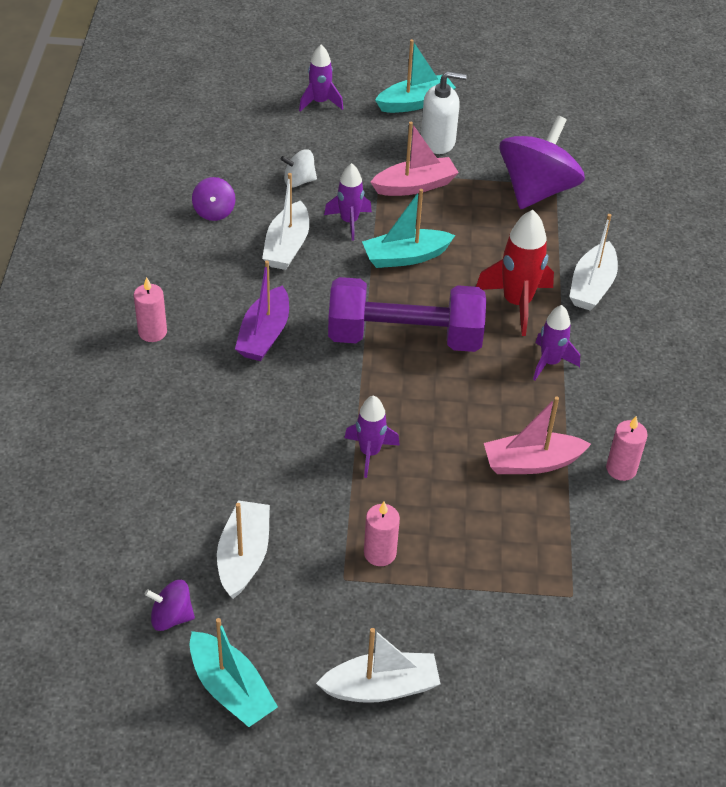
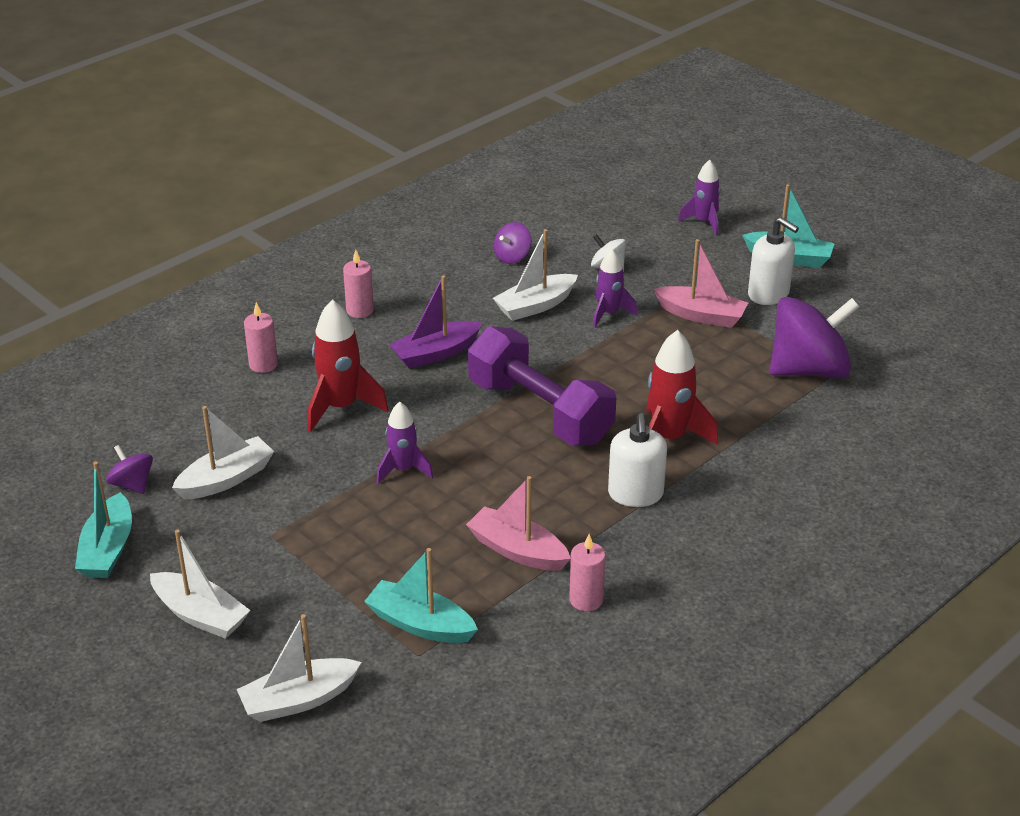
camera: 45 degrees right, 10 degrees down
(252, 430) = (341, 407): none -> red rocket
(380, 553) = (318, 536): pink candle -> pink candle (263, 364)
(405, 257) = (620, 359): turquoise boat -> turquoise boat (420, 624)
(550, 362) = (635, 494): purple rocket -> white soap dispenser
(592, 286) = (755, 462): white boat -> white boat (299, 700)

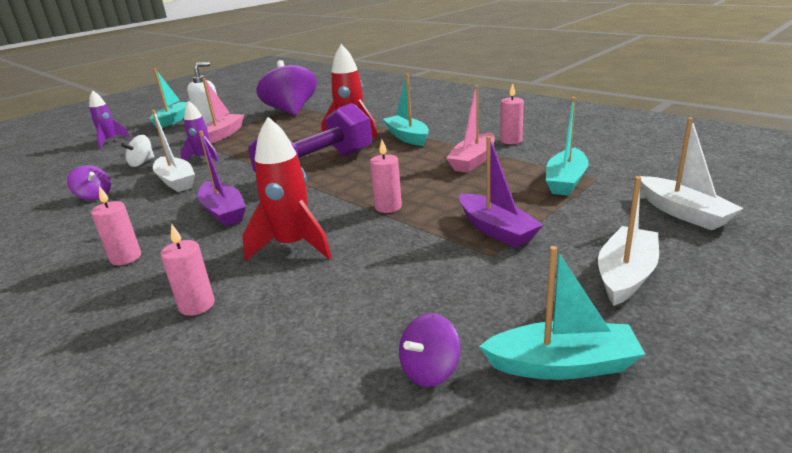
camera: 90 degrees left, 10 degrees down
(226, 479) = (410, 296): white boat -> none
(319, 545) = (496, 230): none -> purple boat
(403, 470) = (388, 207): purple rocket -> pink candle
(635, 494) = (407, 137): white soap dispenser -> turquoise boat

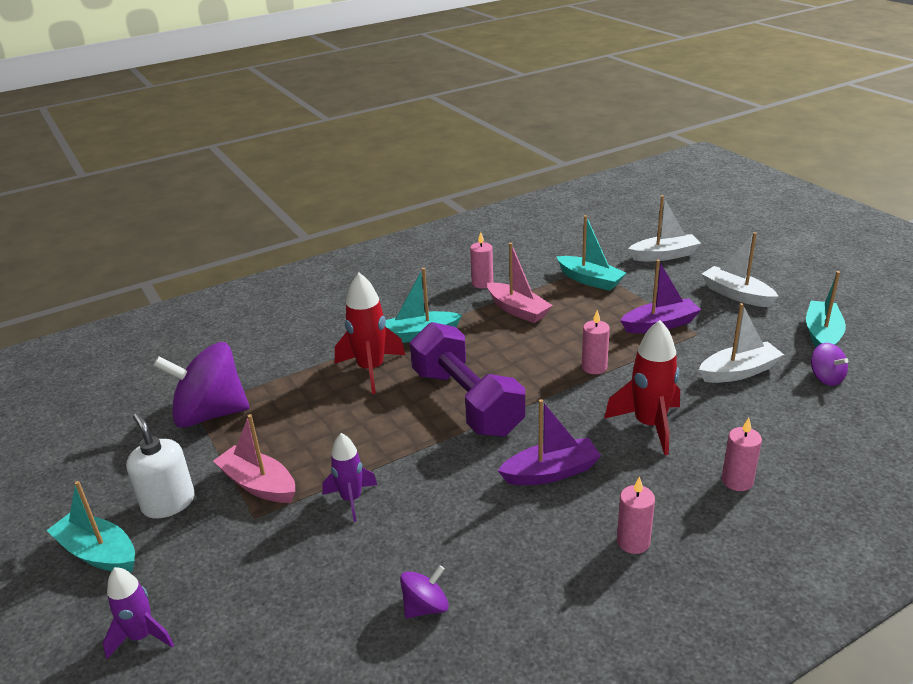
camera: 75 degrees left, 5 degrees up
(142, 163) = (315, 569): white spinning top -> none
(176, 181) = (426, 521): white boat -> white boat (738, 372)

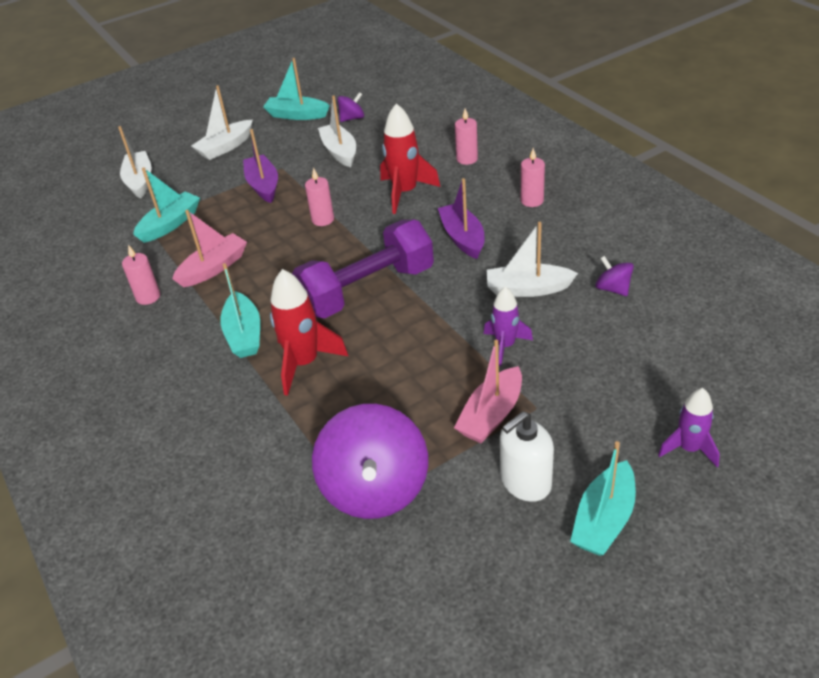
camera: 90 degrees left, 10 degrees up
(442, 524) = (527, 289): none -> white boat

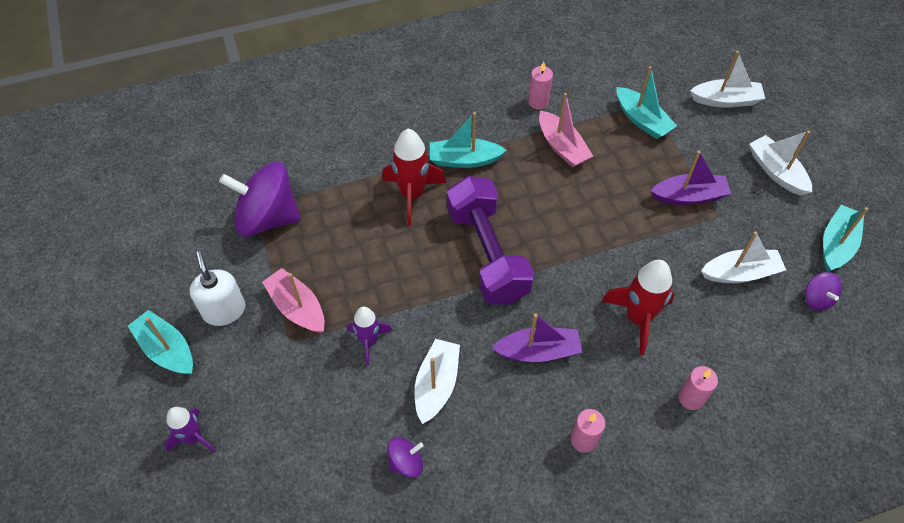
camera: 100 degrees right, 15 degrees up
(323, 219) = (611, 237): pink candle -> none

